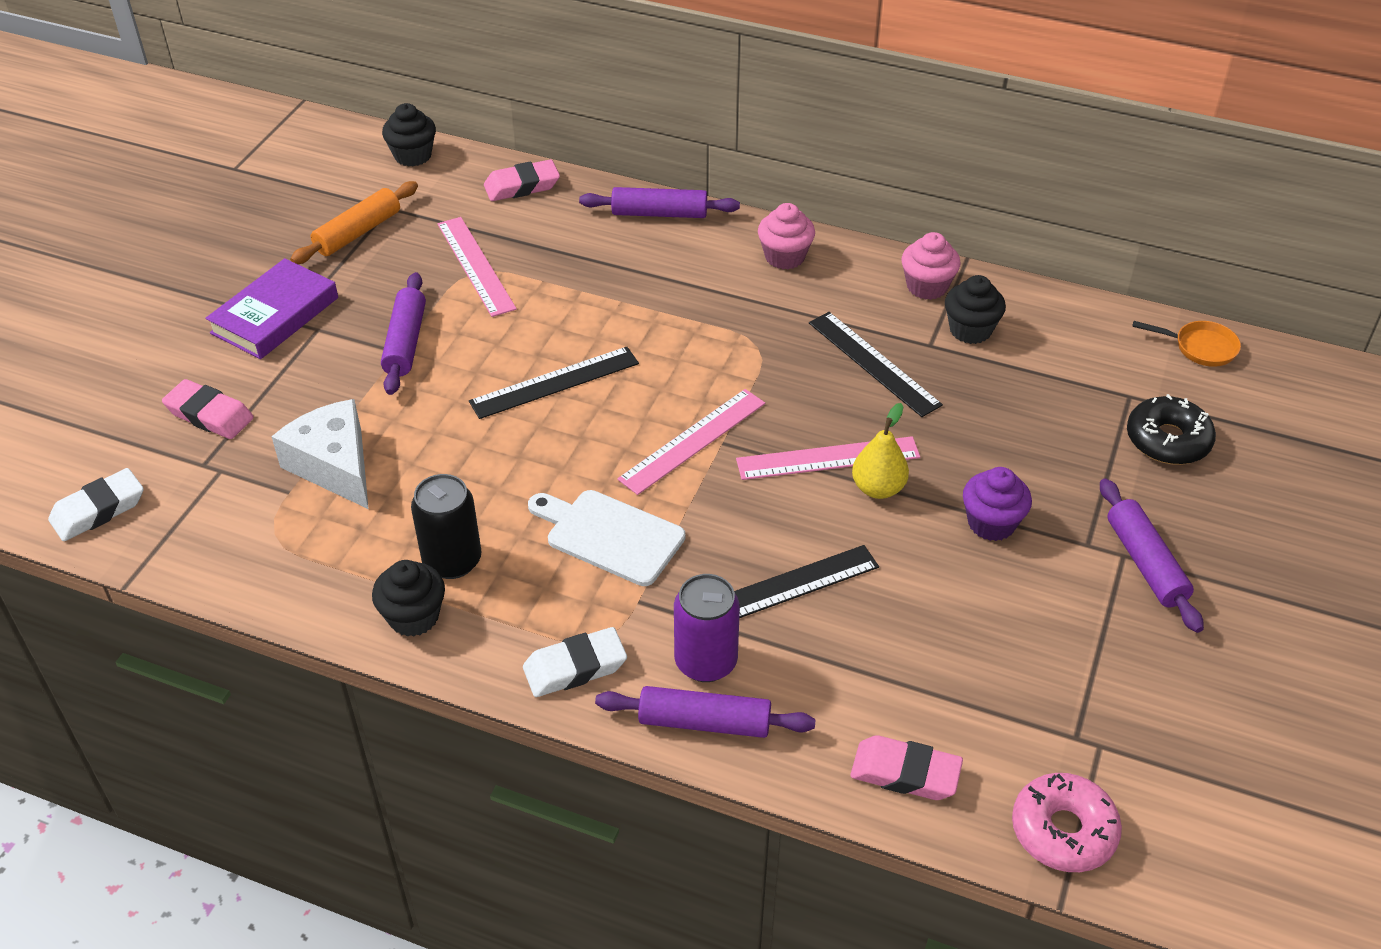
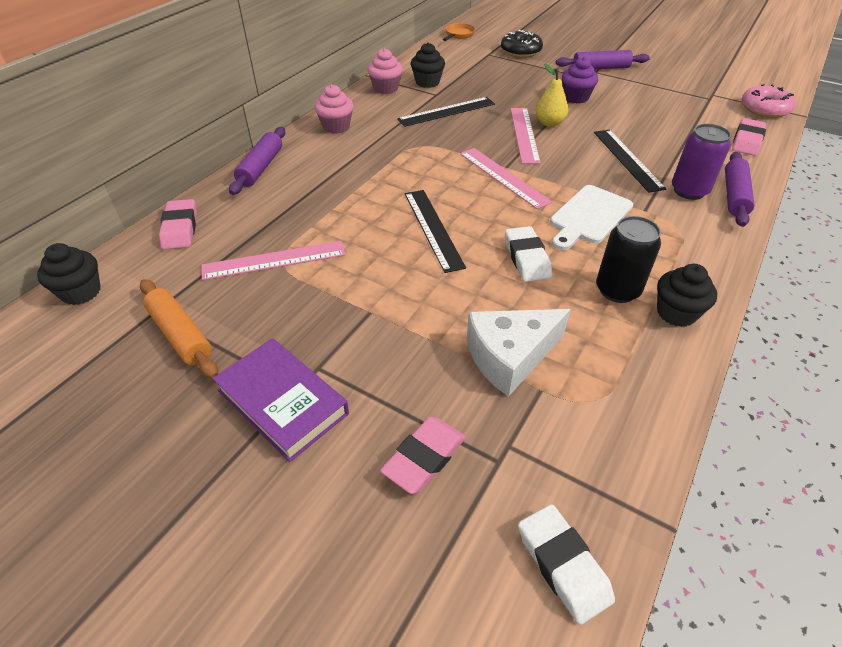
camera: 80 degrees left, 0 degrees up
(406, 342) = (359, 306): purple rolling pin -> none
(575, 667) = (706, 239): white eraser -> white eraser (527, 258)

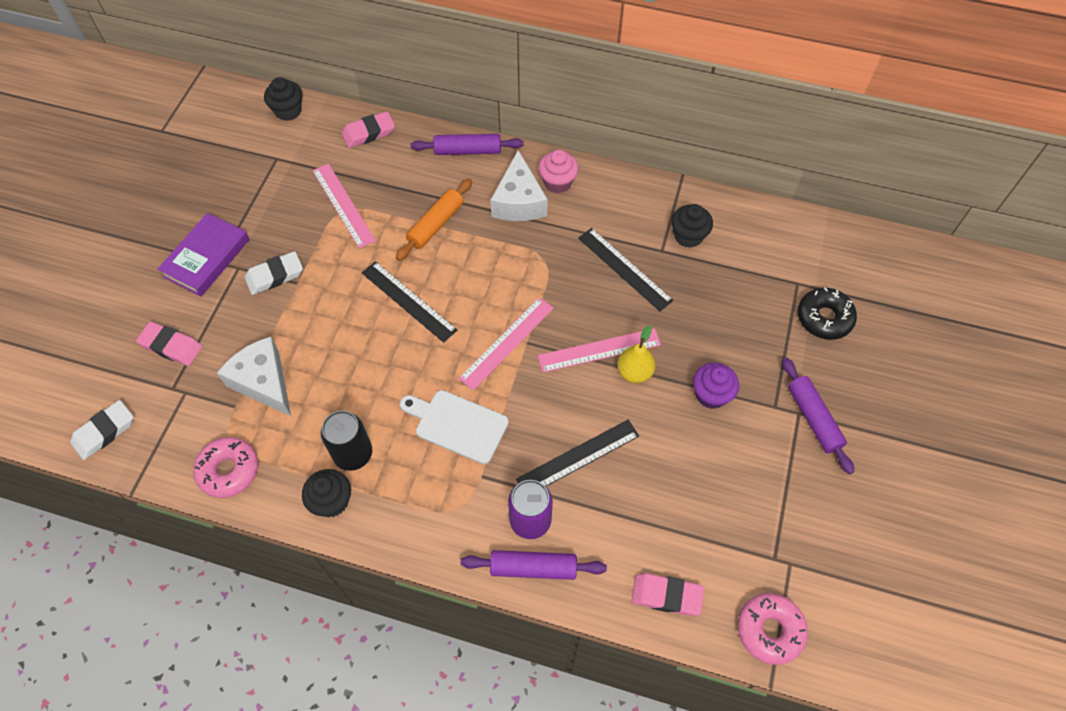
camera: 75 degrees right, 15 degrees up
(181, 335) = (257, 182): orange rolling pin -> orange rolling pin (436, 225)
(345, 148) = (519, 201): none -> white cheese
(386, 88) = (656, 201): pink cupcake -> none
(433, 228) = (408, 301): black ruler -> black ruler turned 75 degrees clockwise
(458, 35) = (842, 239): orange pan -> none
(527, 258) = (382, 379): white eraser -> white eraser (275, 276)
(636, 403) = (229, 470): none -> pink donut

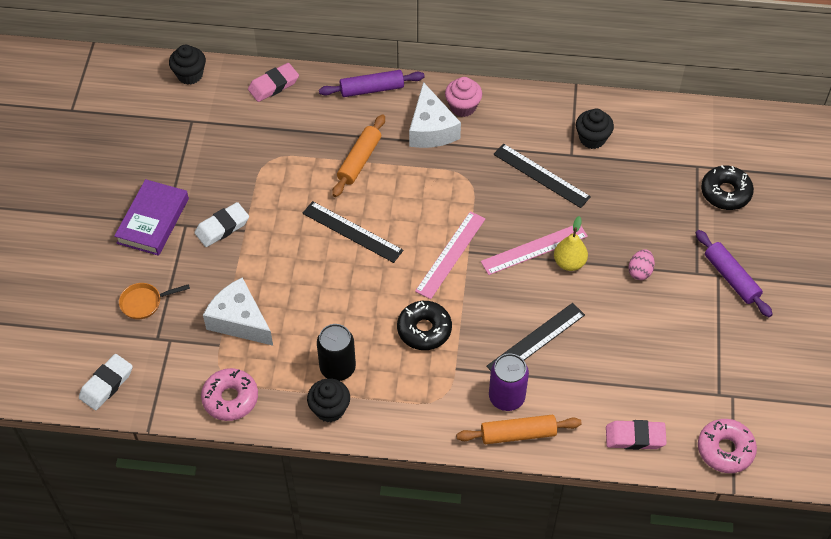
camera: 10 degrees left, 5 degrees down
(171, 346) = (144, 303): pink eraser -> orange pan
(343, 205) = (268, 155): pink ruler -> none
(458, 425) = (424, 330): white cutting board -> black donut
(533, 568) = (518, 434): purple rolling pin -> orange rolling pin
(711, 394) = (640, 271): purple cupcake -> pink egg

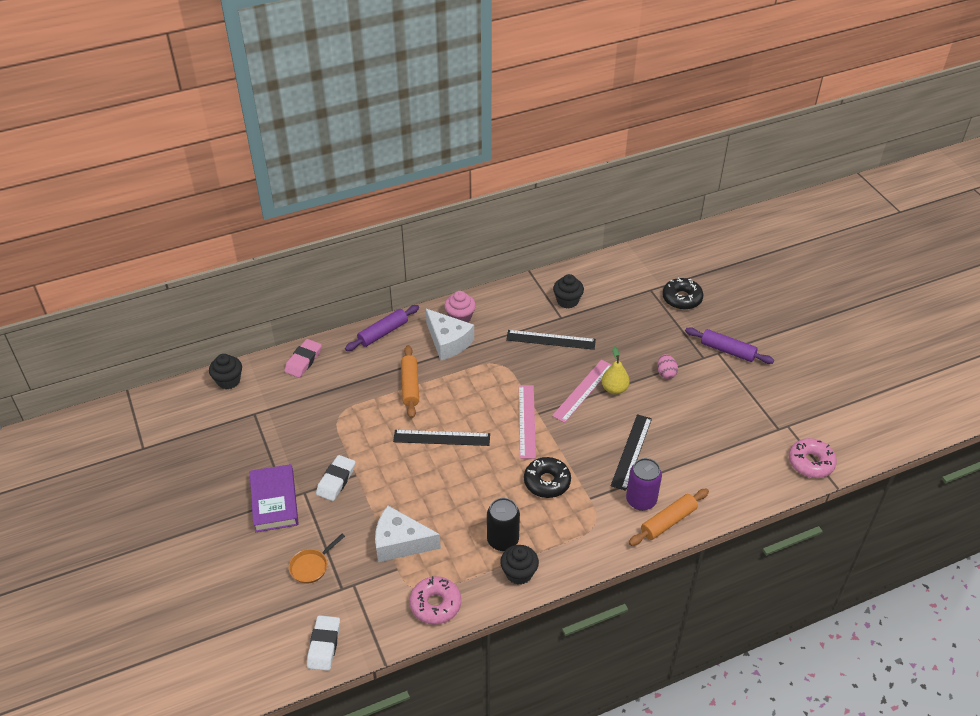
camera: 30 degrees left, 10 degrees down
(635, 437) = (747, 484): pink eraser -> none

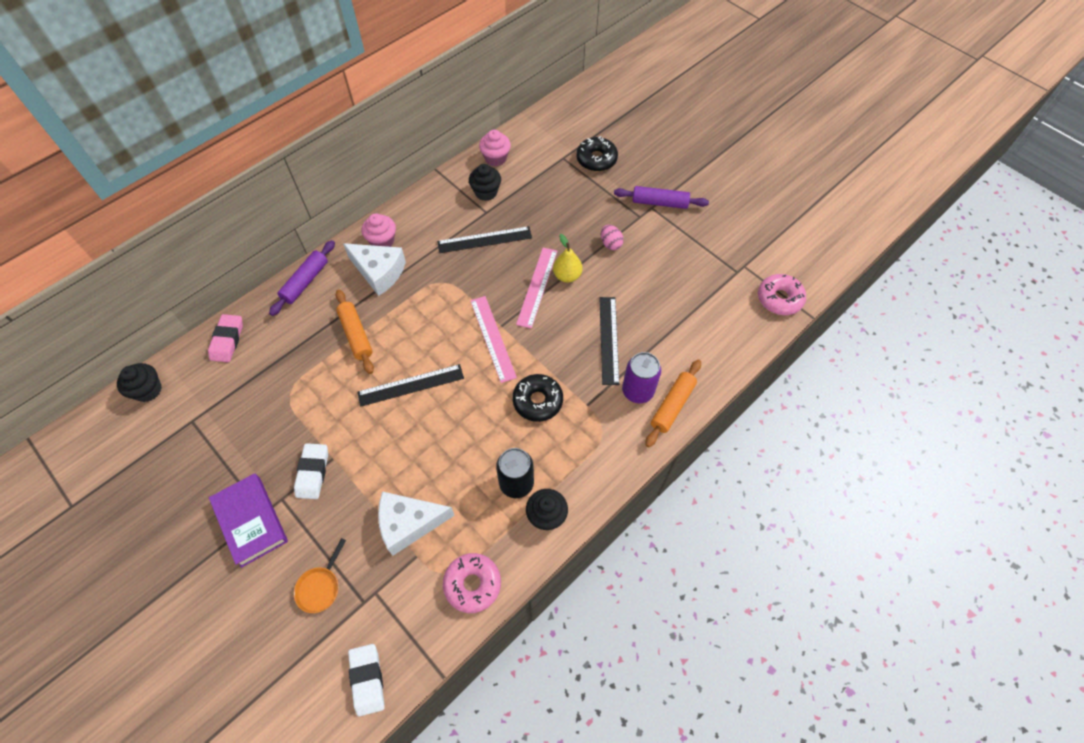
camera: 20 degrees left, 15 degrees up
(587, 275) = (495, 158): none -> pink cupcake

